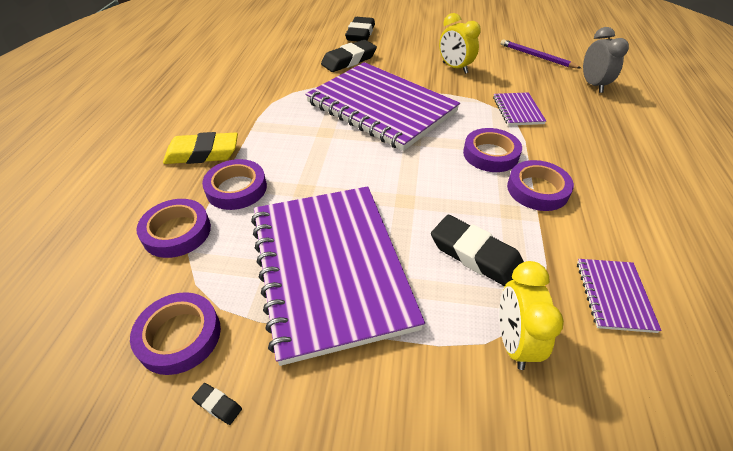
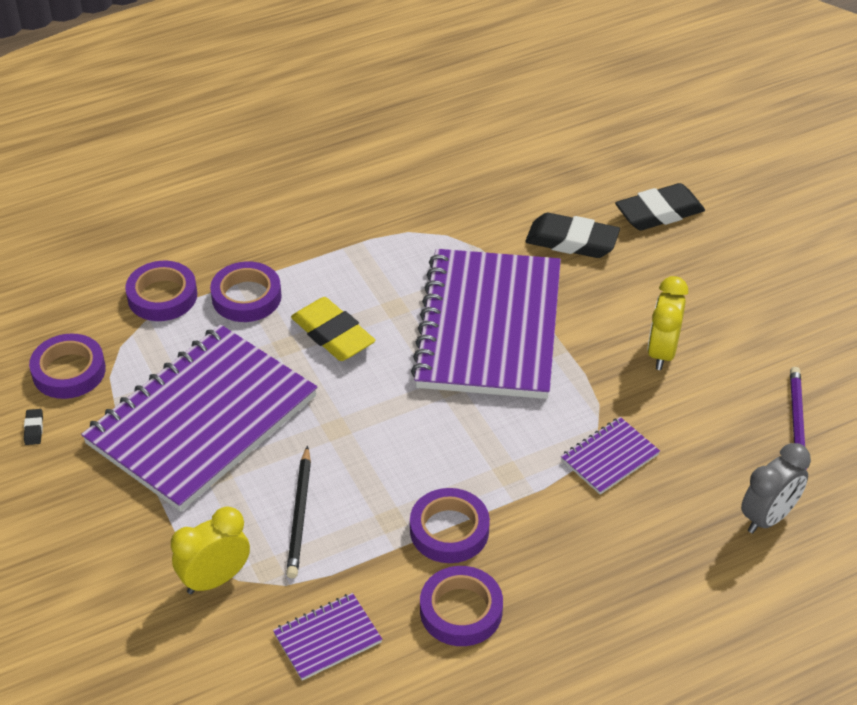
camera: 55 degrees right, 0 degrees up
(203, 153) = (274, 239): yellow eraser -> yellow eraser (333, 335)
(475, 255) = (300, 515): black eraser -> black pencil
(490, 154) = (482, 466): purple tape -> purple tape (461, 611)

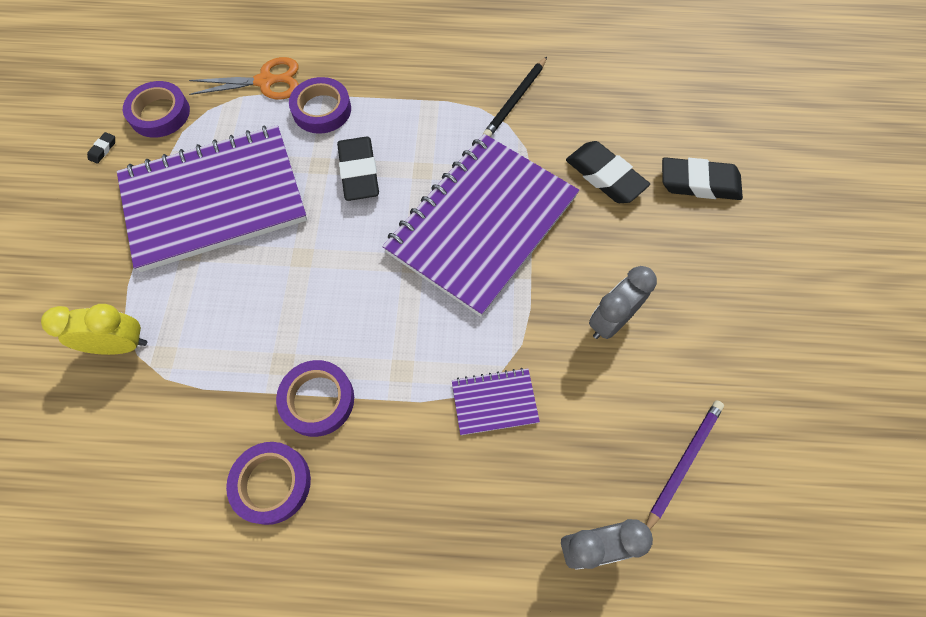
camera: 30 degrees right, 20 degrees up
(162, 296) = (265, 81): purple tape -> orange scissors
(300, 515) = (220, 321): black pencil -> black pencil (515, 100)
(327, 638) = (157, 447): purple notebook -> none
(333, 335) = (359, 172): yellow eraser -> black eraser
(662, 352) = (610, 321): yellow clock -> grey clock

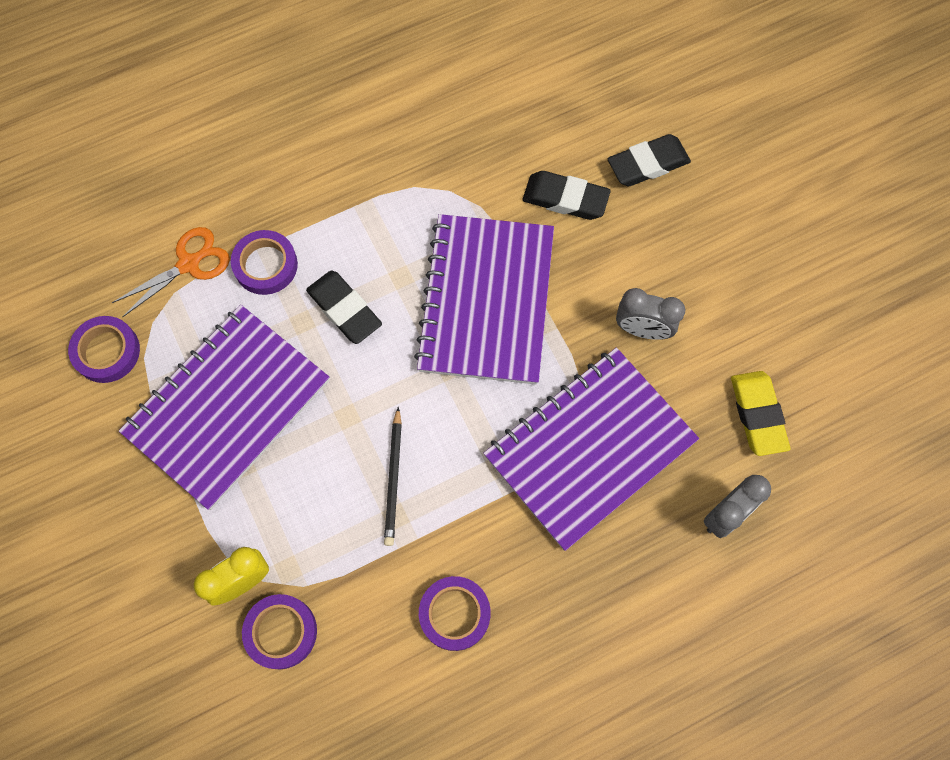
camera: 30 degrees left, 5 degrees up
(103, 149) = (78, 417): black eraser -> none
(317, 400) = (446, 528): purple tape -> purple tape (281, 632)
(494, 402) = (589, 449): purple notebook -> purple notebook, size x2.41
(515, 100) = (442, 162): black pencil -> black pencil (394, 479)
(610, 321) = (642, 329): grey clock -> grey clock turned 90 degrees counterclockwise
(683, 463) = (757, 415): purple pencil -> yellow eraser

